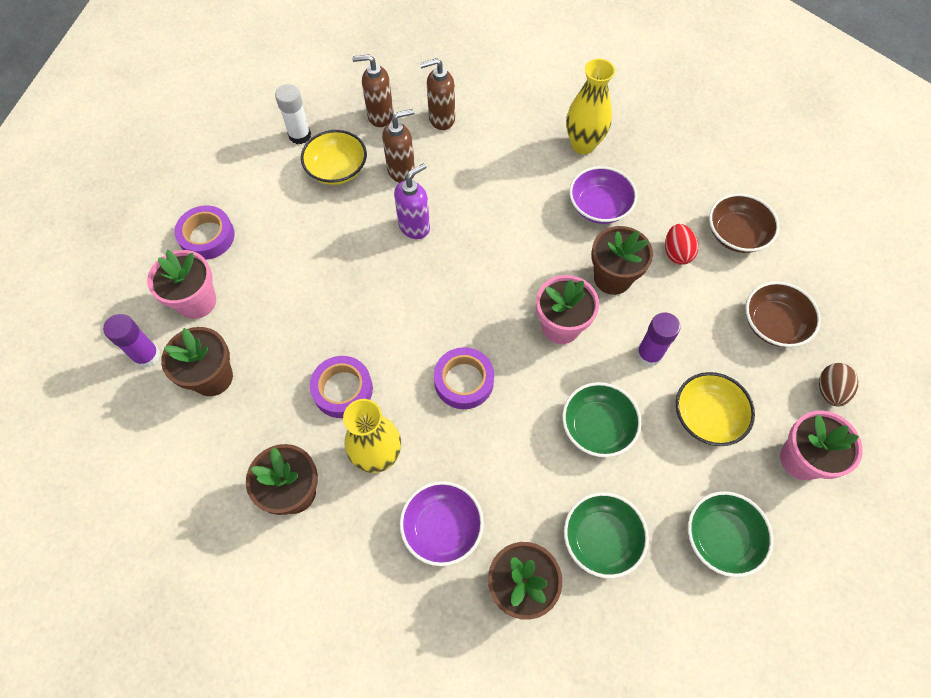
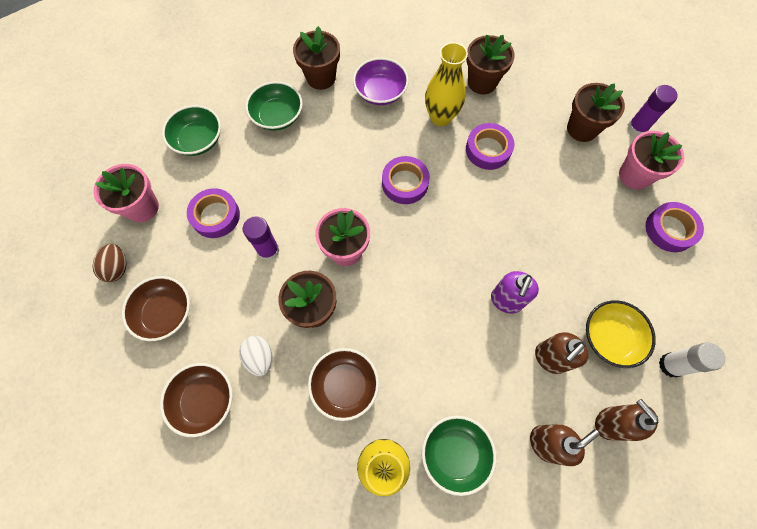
camera: 160 degrees right, 5 degrees up
(380, 116) = (609, 422): brown soap dispenser -> brown soap dispenser turned 105 degrees counterclockwise
(597, 427) = (297, 182): green bowl -> green bowl (455, 453)
(599, 206) = (345, 385): purple bowl -> brown bowl
(676, 253) = (260, 357): red egg -> white egg
(707, 416) = (215, 216): yellow bowl -> purple tape

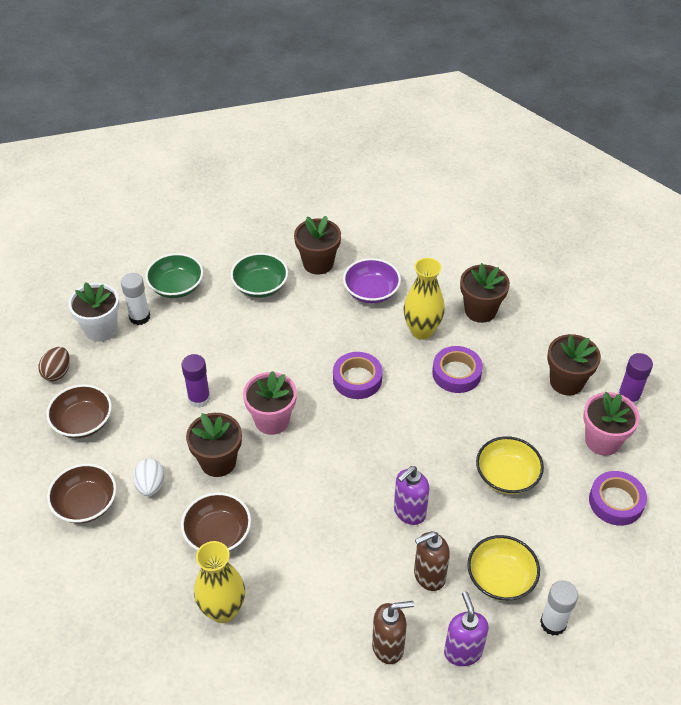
camera: 20 degrees right, 20 degrees down
(142, 207) = (101, 329): pink flower pot -> white flower pot
(175, 183) = (139, 317): none -> white glue stick
(215, 216) = (164, 355): purple tape -> none
(455, 453) = (295, 625): green bowl -> none
(572, 236) = (507, 476): none -> yellow bowl
(609, 422) = (462, 651): brown soap dispenser -> purple soap dispenser

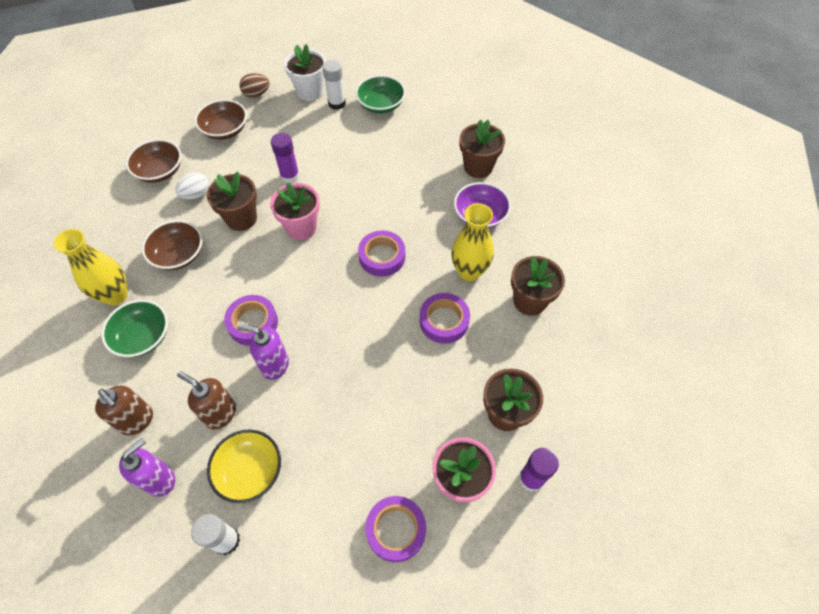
camera: 55 degrees right, 10 degrees up
(260, 286) = (423, 148): green bowl -> green bowl (143, 337)
(351, 508) = (253, 323): none -> purple tape
(507, 476) = (361, 419): yellow bowl -> none

